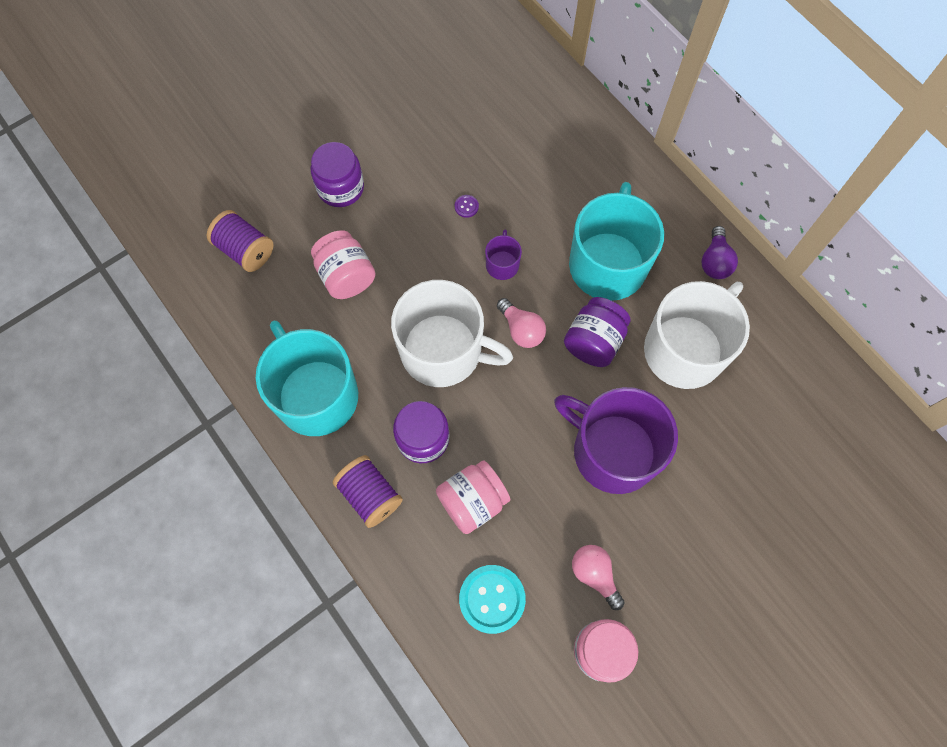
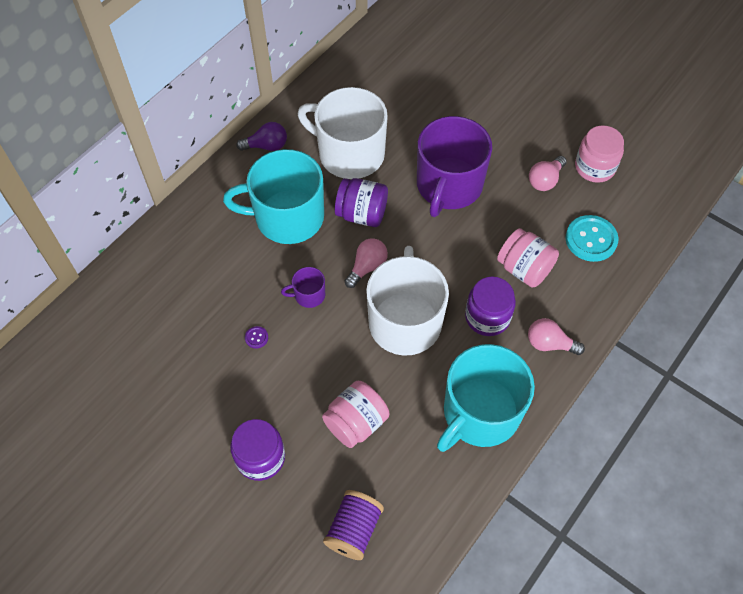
camera: 105 degrees left, 10 degrees down
(370, 495) = (549, 344): purple spool -> pink light bulb

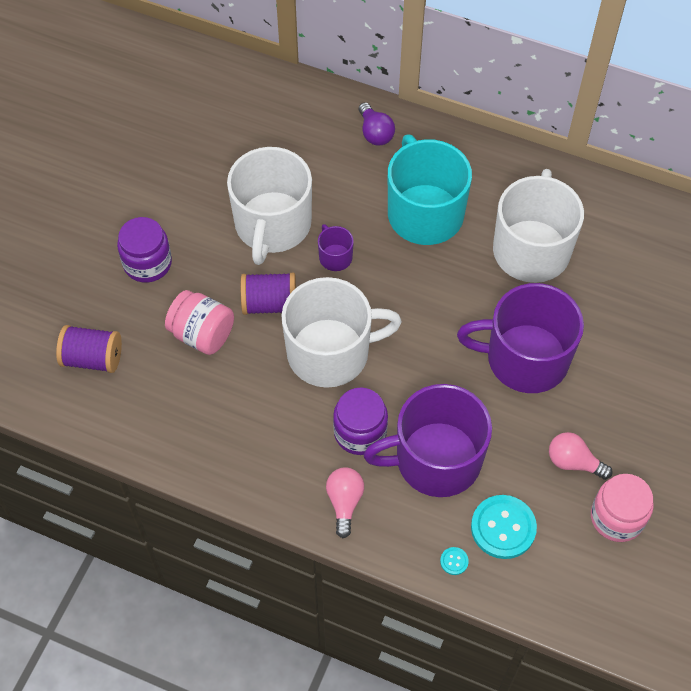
camera: 75 degrees right, 0 degrees up
(256, 337) = (272, 225): purple button -> white mug
(266, 146) = (510, 169): purple light bulb -> purple light bulb (375, 133)
(341, 358) = (269, 304): none -> purple spool
(362, 214) = (453, 280): purple jar -> none
(367, 267) = (386, 301): pink light bulb -> none
(480, 413) = (241, 446): turquoise mug -> none
(524, 269) = (436, 460): pink jar -> purple mug
(613, 279) = (454, 561): none -> turquoise button

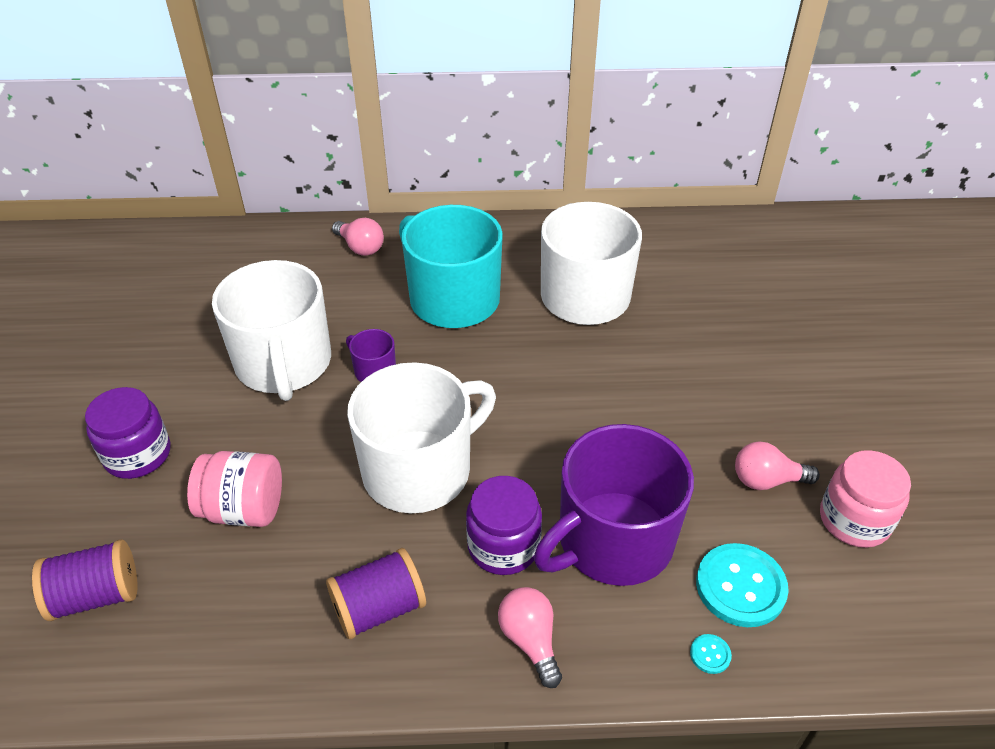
camera: 25 degrees left, 15 degrees down
(269, 304) = (317, 444): purple spool -> purple spool (379, 608)
(375, 133) = (360, 247): purple light bulb -> pink light bulb
(525, 358) = (644, 396): purple mug -> none

